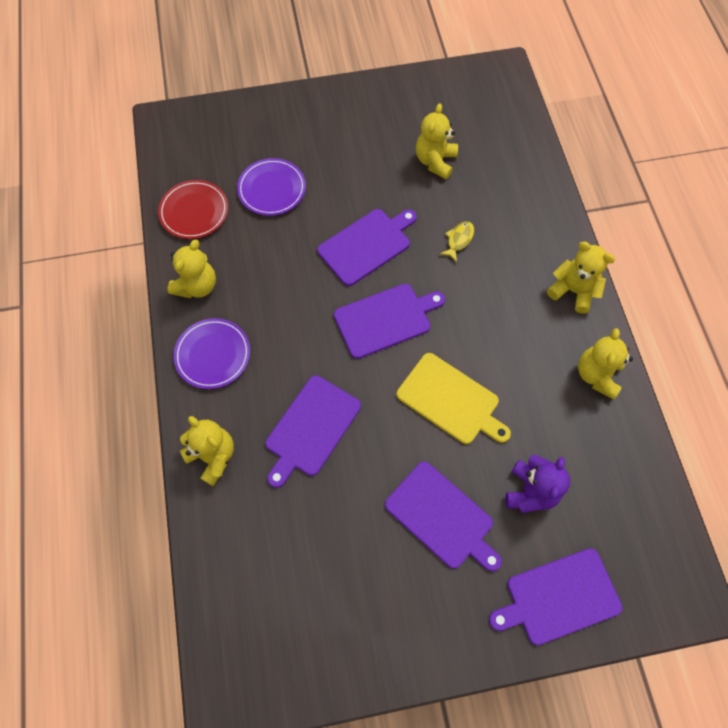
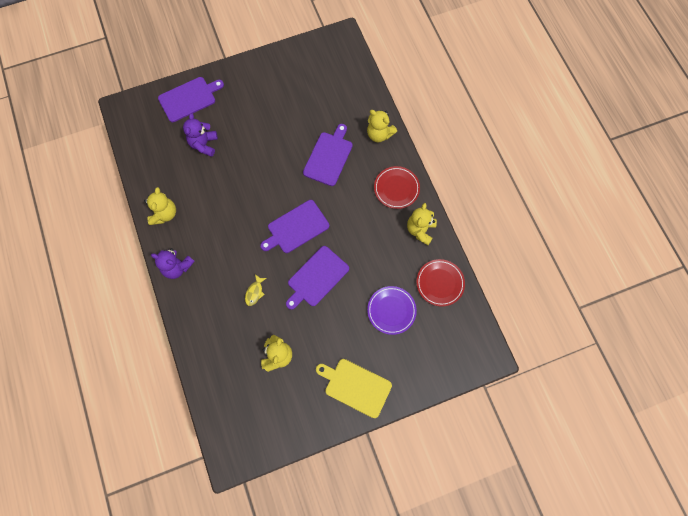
camera: 170 degrees right, 5 degrees up
(213, 355) = (396, 188): purple plate -> red plate
(442, 517) = (250, 124): purple cutting board -> none
(451, 400) = (251, 185): yellow cutting board -> yellow cutting board (355, 386)
(573, 291) = (177, 267): yellow teddy bear -> purple teddy bear

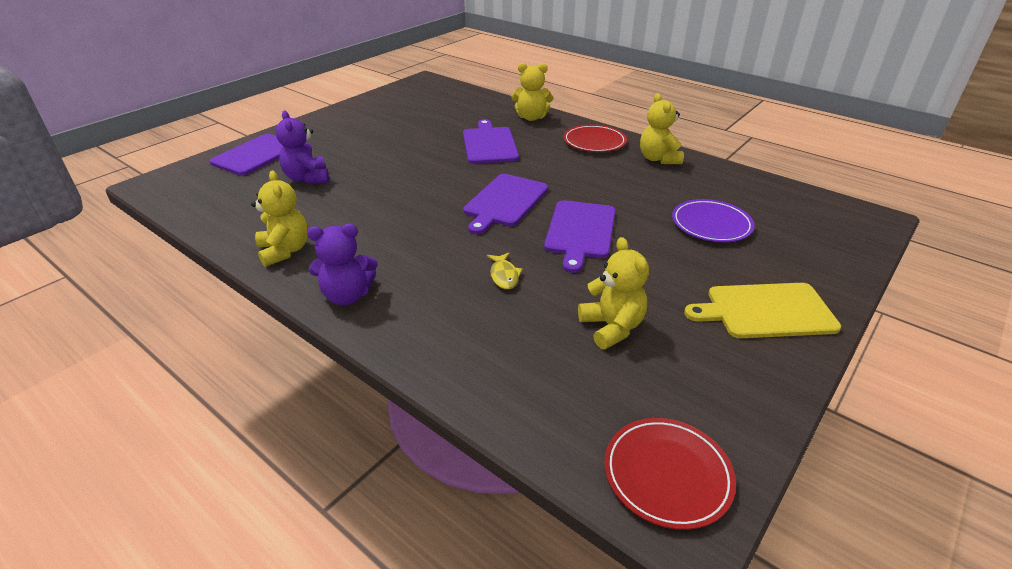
camera: 30 degrees left, 35 degrees down
(440, 283) = (734, 186): red plate -> red plate (667, 474)

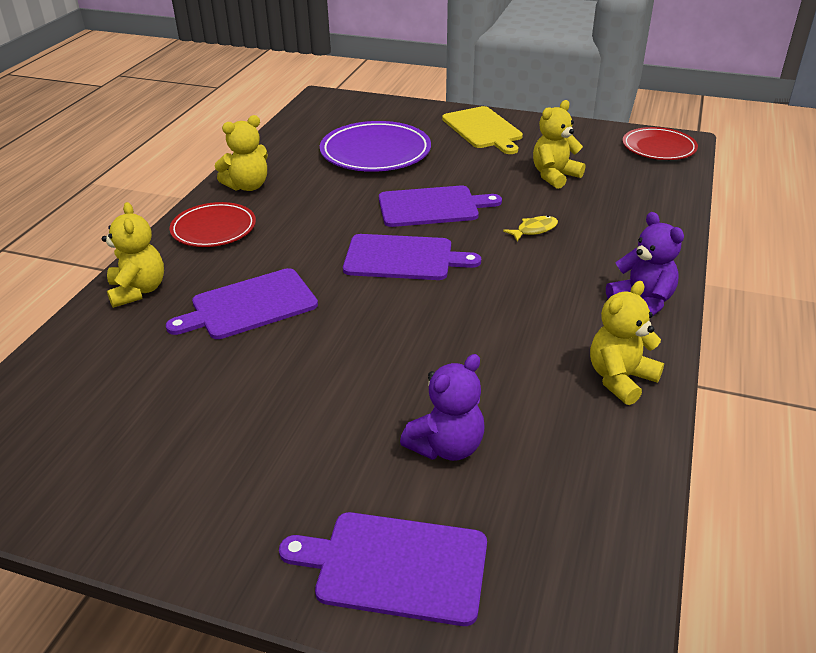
camera: 110 degrees left, 0 degrees up
(711, 224) = (375, 152): purple plate -> purple plate, size x1.52

